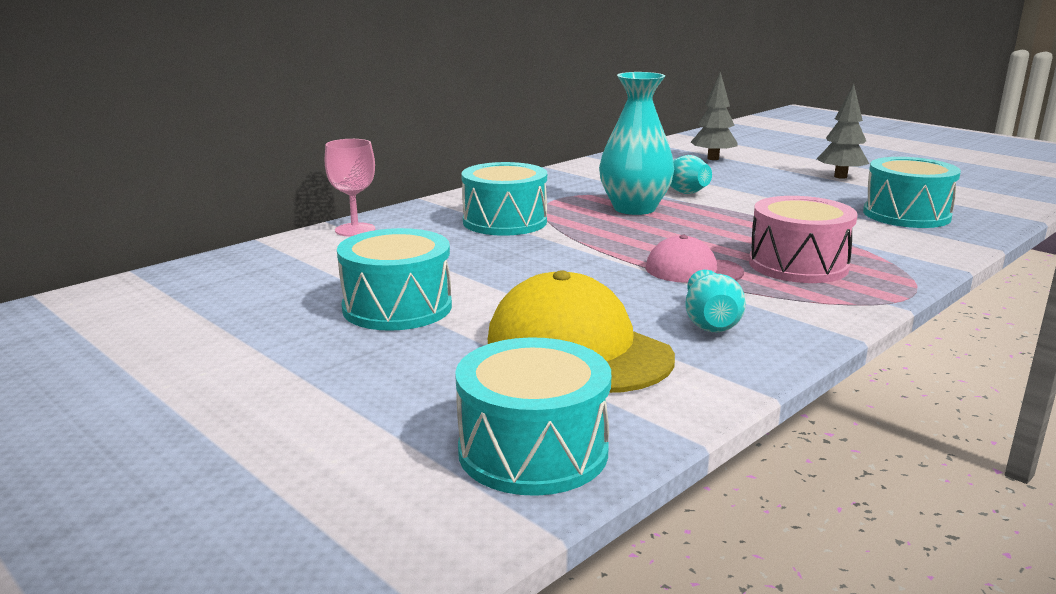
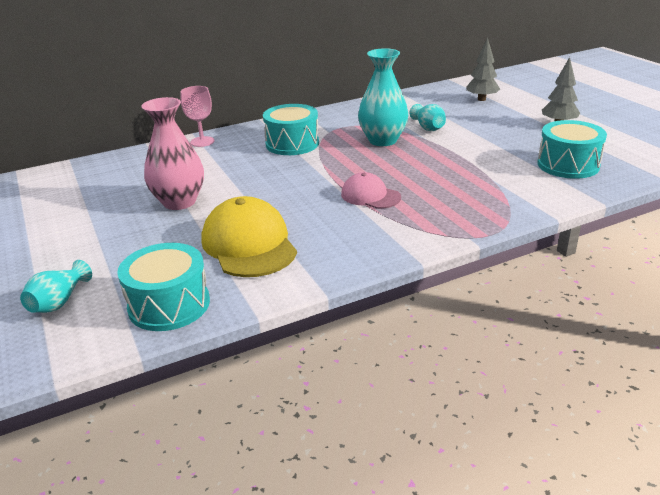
camera: 20 degrees right, 10 degrees up
(397, 307) = (179, 202): turquoise drum -> pink vase
(710, 323) = (341, 237): turquoise vase -> turquoise vase (59, 302)
(798, 265) = (442, 200): pink drum -> none

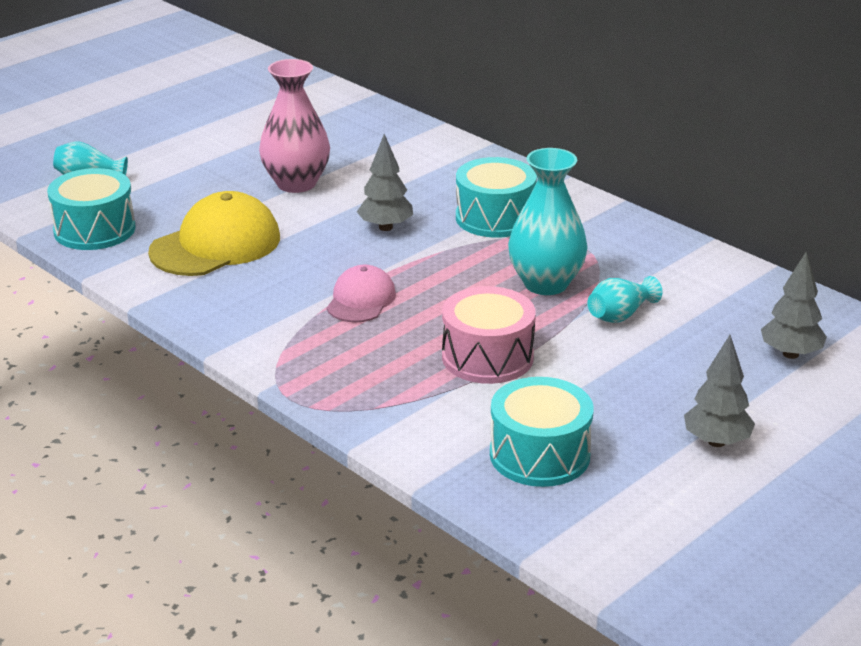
camera: 70 degrees right, 0 degrees up
(202, 141) = (468, 156): pink goblet -> none
(276, 177) = (385, 227): none -> grey tree
(459, 166) = (487, 357): none -> pink drum

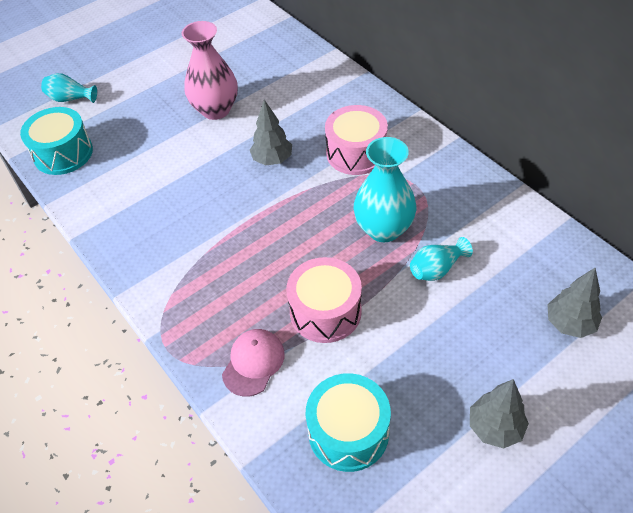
camera: 10 degrees right, 20 degrees up
(216, 245) = (145, 173): yellow cap -> none
(361, 300) = (240, 240): pink cap -> pink cap (253, 363)
(495, 218) = (356, 153): turquoise drum -> pink drum

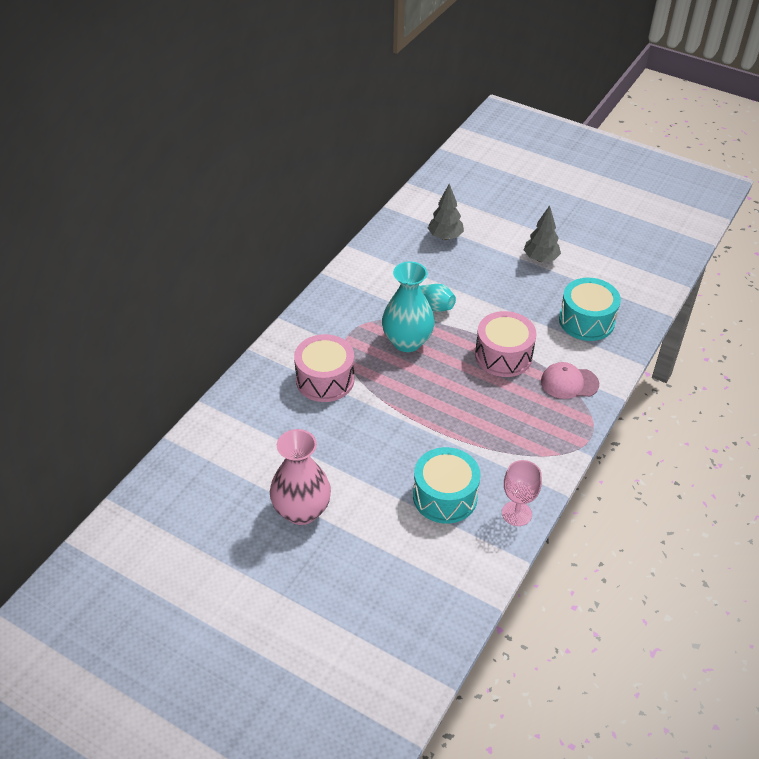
camera: 115 degrees left, 5 degrees down
(63, 153) = (423, 631): turquoise drum -> turquoise drum (445, 496)
(70, 99) = (331, 675): turquoise vase -> none
(121, 248) = (516, 513): none -> pink goblet
(272, 160) = (358, 437): grey tree -> none

